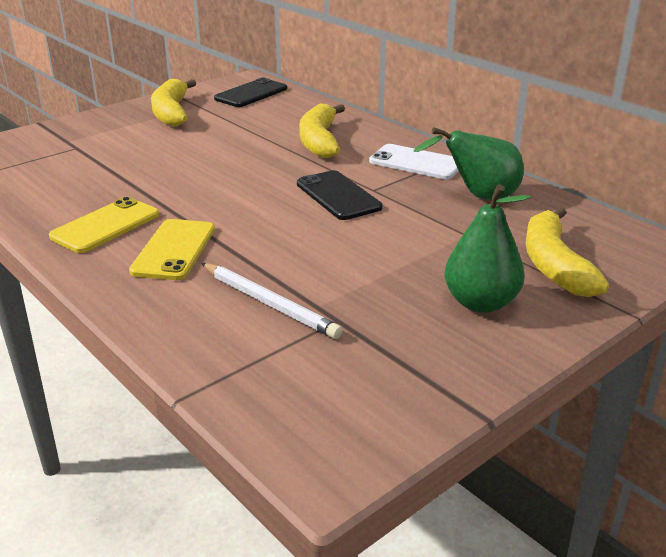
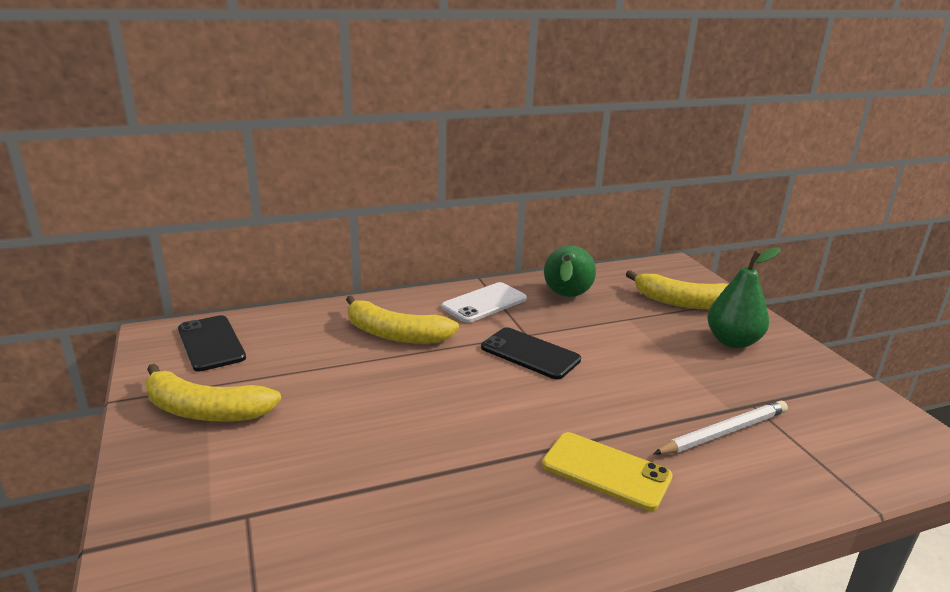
camera: 70 degrees left, 5 degrees down
(105, 225) = (525, 515): yellow phone -> none
(338, 196) = (530, 354): black phone -> black phone turned 45 degrees clockwise

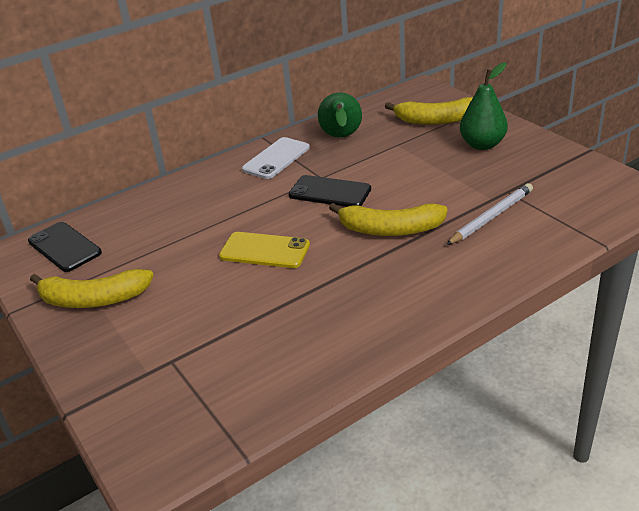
camera: 10 degrees left, 10 degrees up
(395, 334) = (214, 202): yellow banana -> yellow banana (390, 229)
(606, 471) = (416, 265): yellow phone -> yellow phone (264, 250)

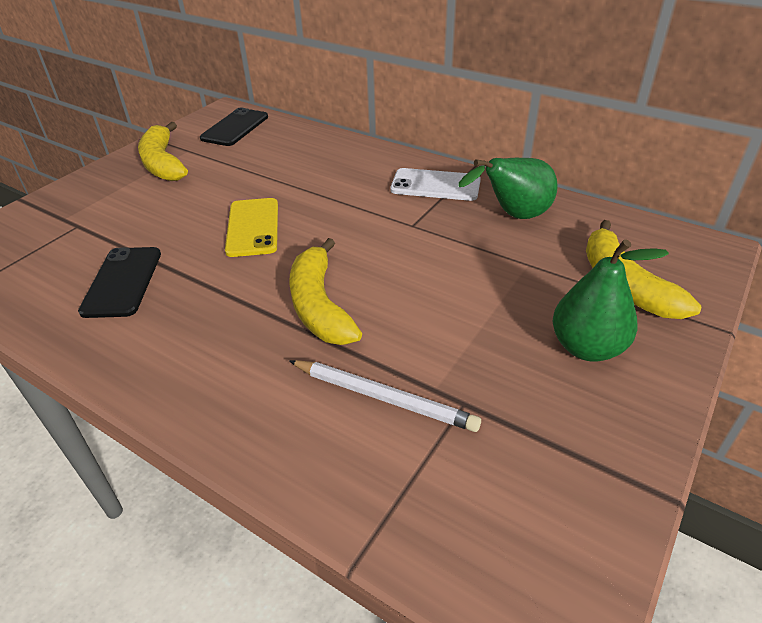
camera: 65 degrees right, 5 degrees up
(330, 192) = (382, 239): black phone -> black phone (122, 282)

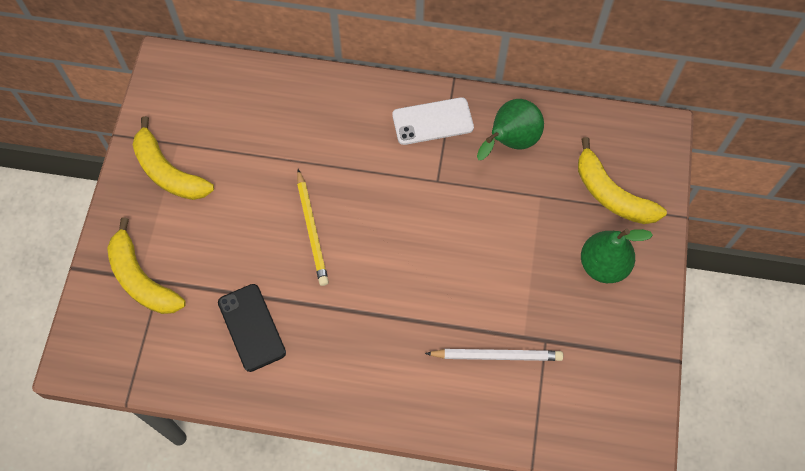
camera: 25 degrees left, 25 degrees up
(235, 127) = (198, 91): black phone -> none
(253, 227) = (312, 229): yellow phone -> yellow pencil
(319, 305) = (414, 294): yellow banana -> yellow banana (142, 279)

